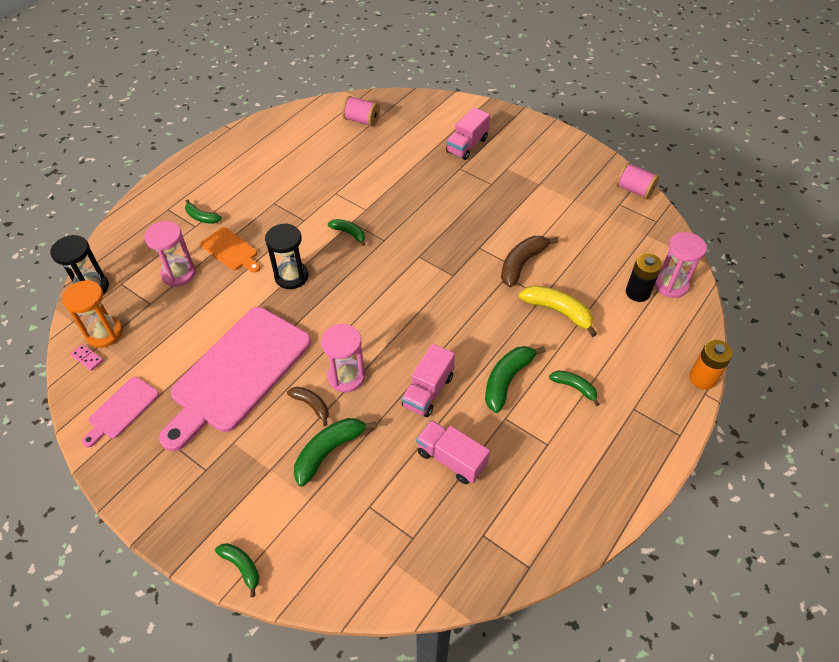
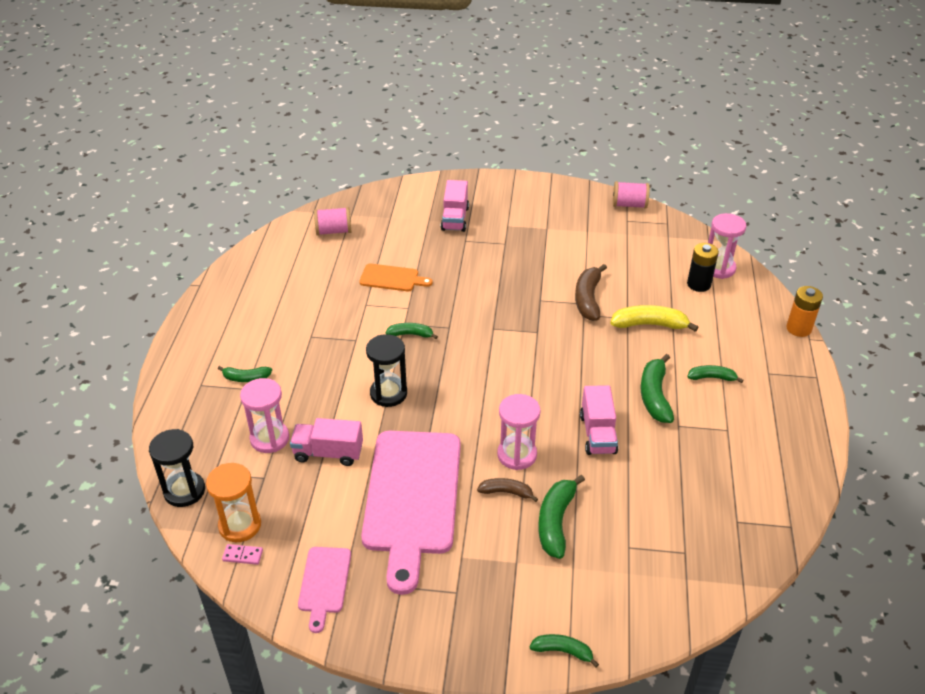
camera: 30 degrees left, 10 degrees down
(231, 250) = (305, 395): orange cutting board -> orange cutting board (392, 278)
(451, 459) = (663, 477): pink truck -> pink truck (328, 453)

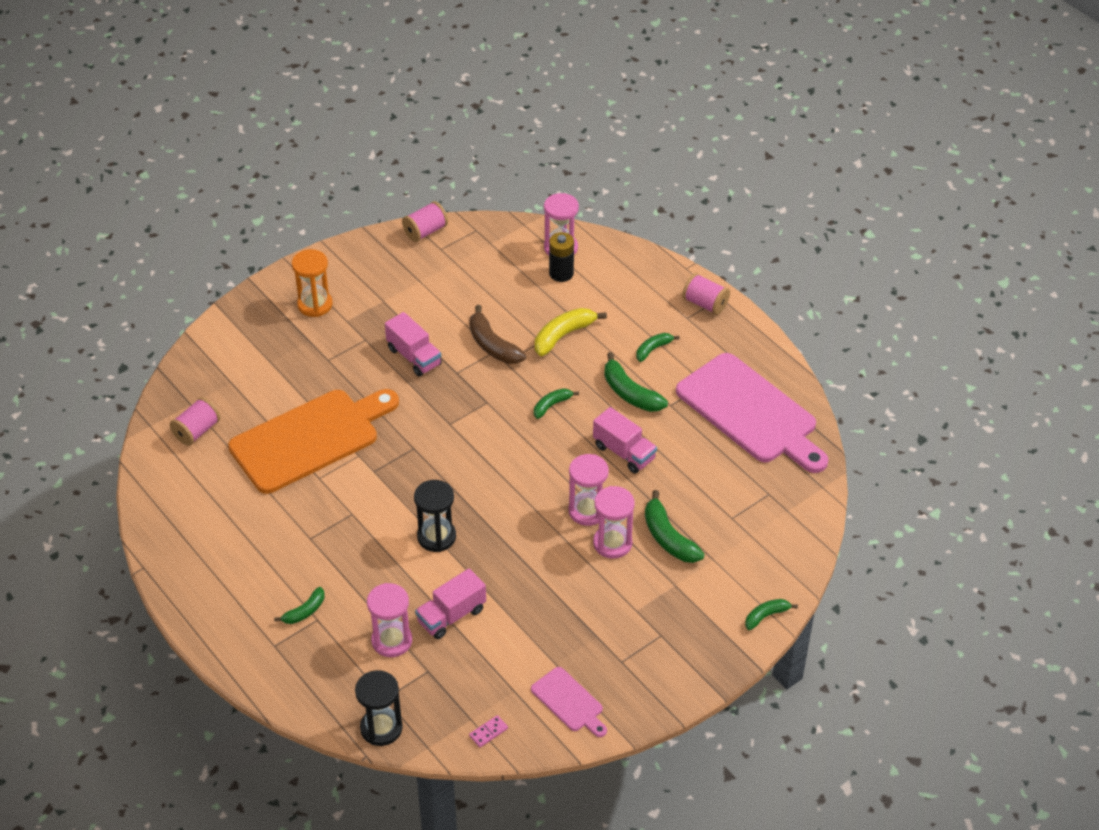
camera: 45 degrees left, 5 degrees up
(240, 525) = (457, 716): orange hourglass -> orange hourglass (315, 304)
(392, 278) = (310, 439): orange cutting board -> orange cutting board, size x2.17
(411, 334) = (391, 476): green banana -> green banana (551, 405)
(412, 498) = (554, 598): pink cutting board -> pink cutting board (750, 413)
(455, 218) = (292, 344): pink truck -> pink truck (414, 357)
(506, 492) = (612, 543): brown banana -> pink hourglass
(797, 373) = (705, 304): none -> pink spool
(798, 328) = (670, 264): orange battery -> none

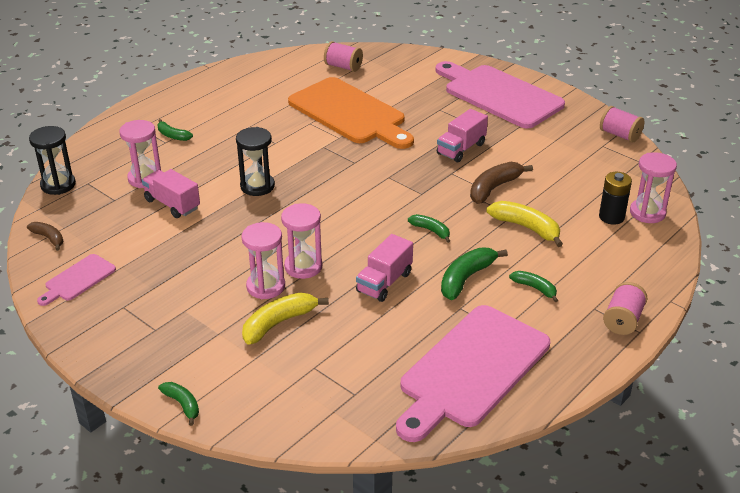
camera: 80 degrees right, 10 degrees down
(315, 304) = (499, 95): orange hourglass -> pink cutting board
(488, 732) = (49, 238): pink domino -> brown banana
(668, 538) = (278, 323): green banana -> yellow banana

